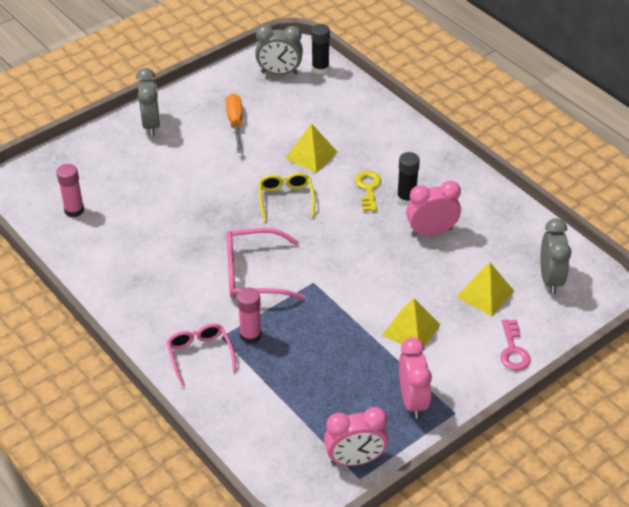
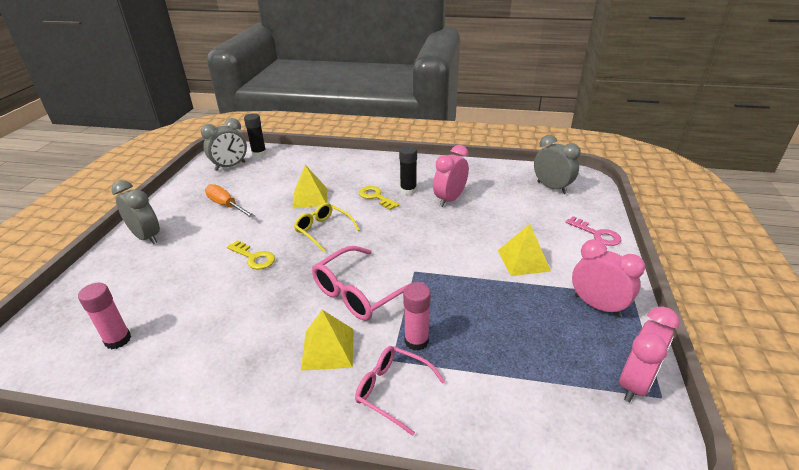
camera: 40 degrees left, 10 degrees down
(210, 194) = (254, 257): none -> yellow key
(485, 294) = (531, 214): yellow pyramid -> yellow pyramid (328, 348)

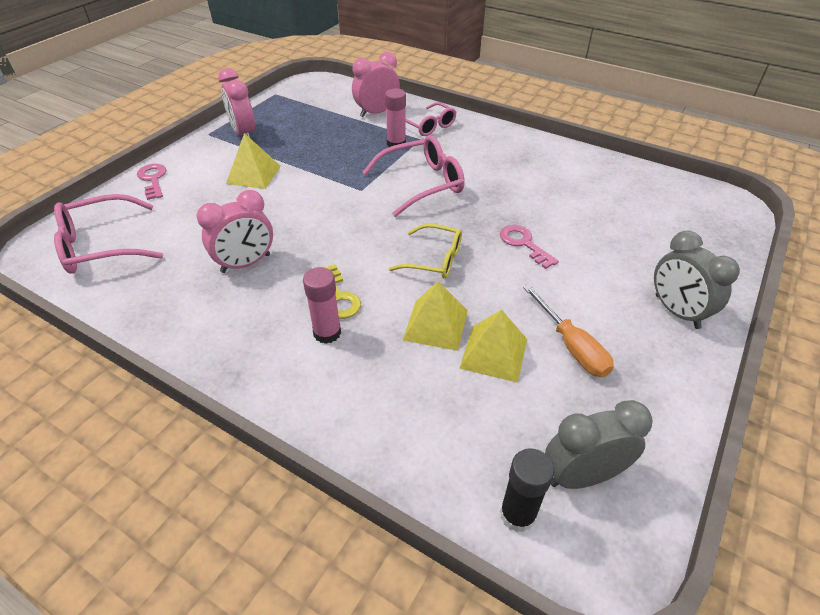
camera: 160 degrees left, 10 degrees up
(118, 340) = (642, 196): pink glue stick -> pink glue stick (327, 333)
(254, 257) = (524, 244): yellow key -> pink key
(323, 230) = (434, 259): yellow glasses -> yellow glasses turned 45 degrees counterclockwise
(328, 348) = (464, 153): yellow pyramid -> yellow pyramid (494, 353)
(408, 190) = (285, 296): black glue stick -> none
(551, 188) = (101, 246): grey clock -> pink glasses
(635, 383) = (281, 100): pink clock -> pink clock (377, 112)

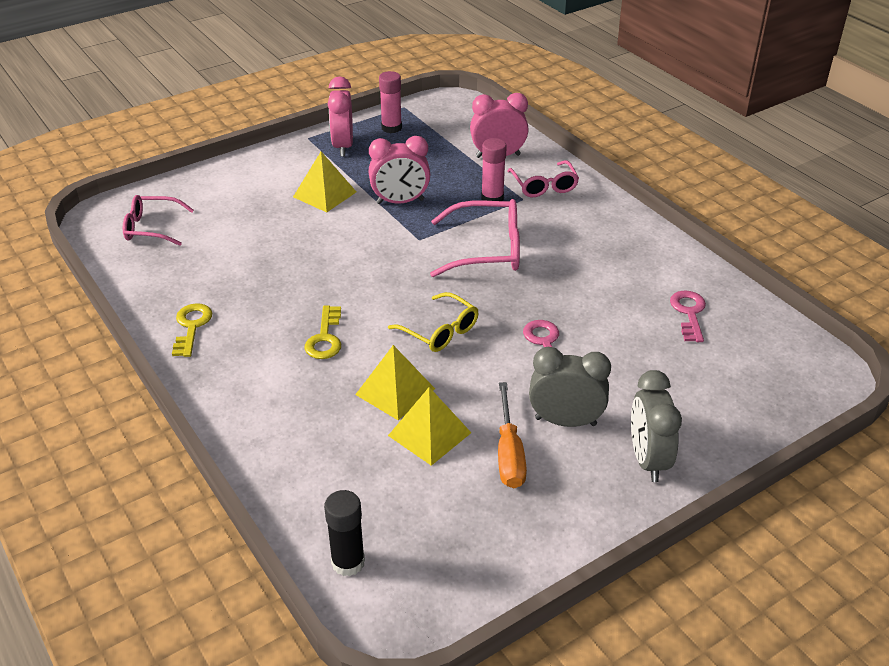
camera: 25 degrees right, 5 degrees down
(101, 246) = (152, 228): pink glasses -> pink glasses, size x0.67
(153, 179) = (229, 174): pink key -> pink key (689, 313)
(200, 327) = (191, 327): none -> yellow key
(246, 263) = (263, 281): pink clock -> pink clock (400, 202)
(327, 333) = (293, 366): pink glue stick -> pink glue stick (391, 128)
(582, 475) = (426, 557): grey clock -> grey clock (565, 421)

